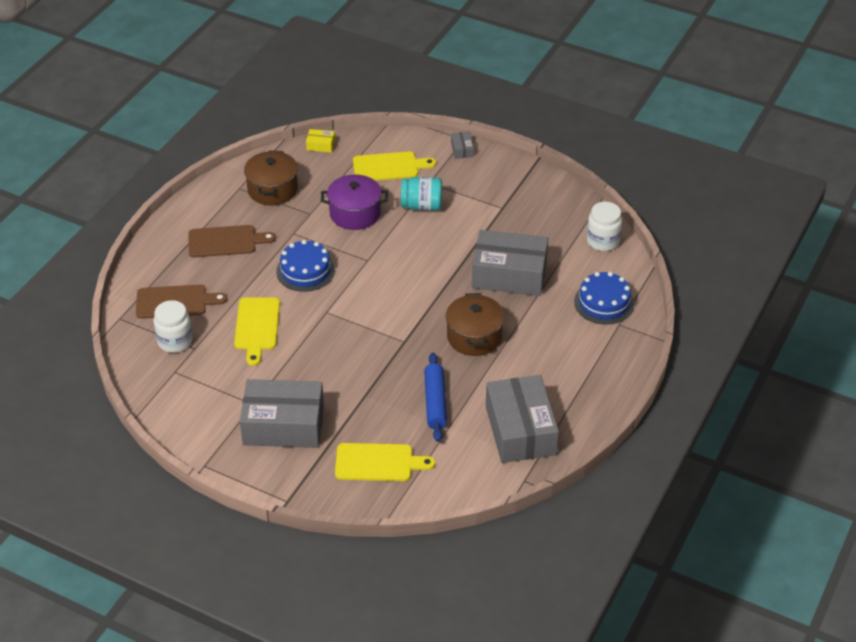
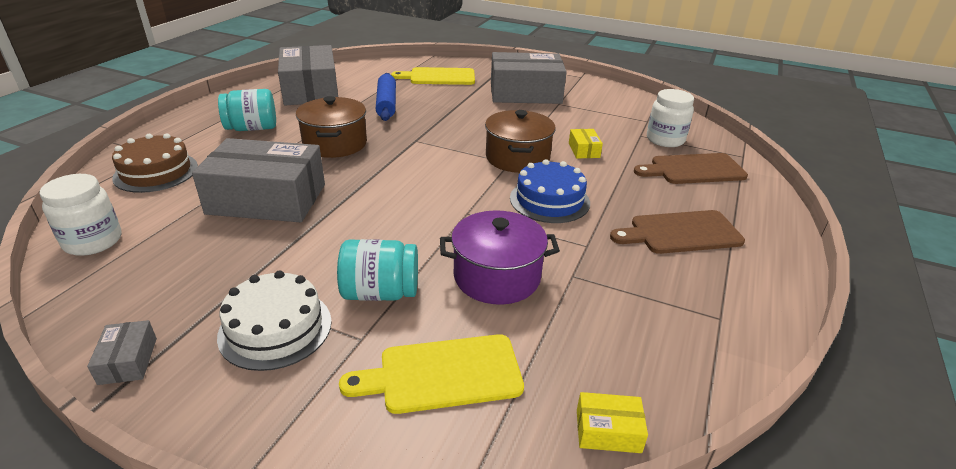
camera: 175 degrees right, 10 degrees down
(257, 327) = (584, 150): yellow cutting board -> yellow box
(272, 189) = (658, 316): brown pot -> brown pot (517, 158)
(462, 149) = (268, 430): grey box -> grey box (128, 361)
(473, 188) = (275, 328): none -> white cake
(554, 359) = (252, 128): none -> turquoise jar
(604, 303) = (156, 172): blue cake -> brown cake

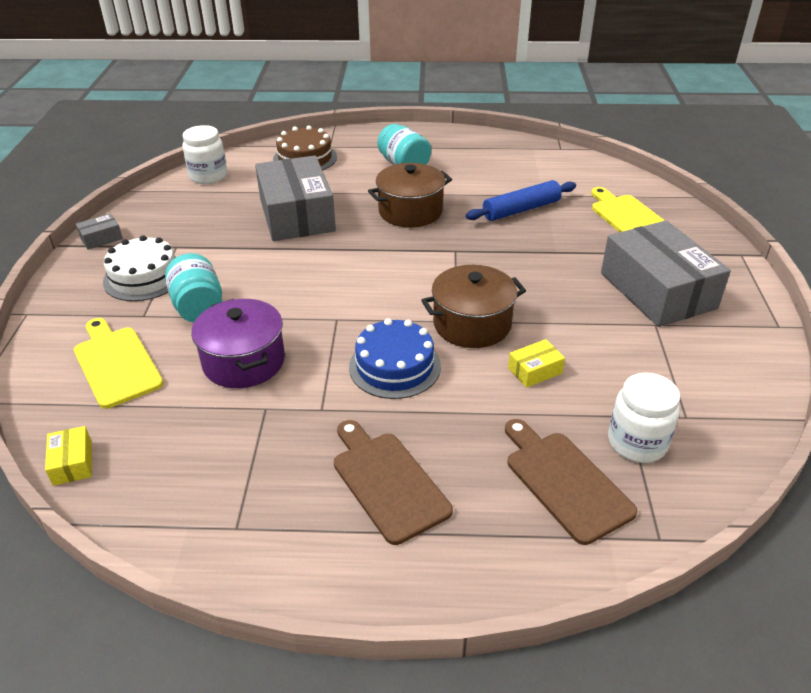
camera: 70 degrees right, 5 degrees up
(310, 90) = (507, 161): grey box -> none

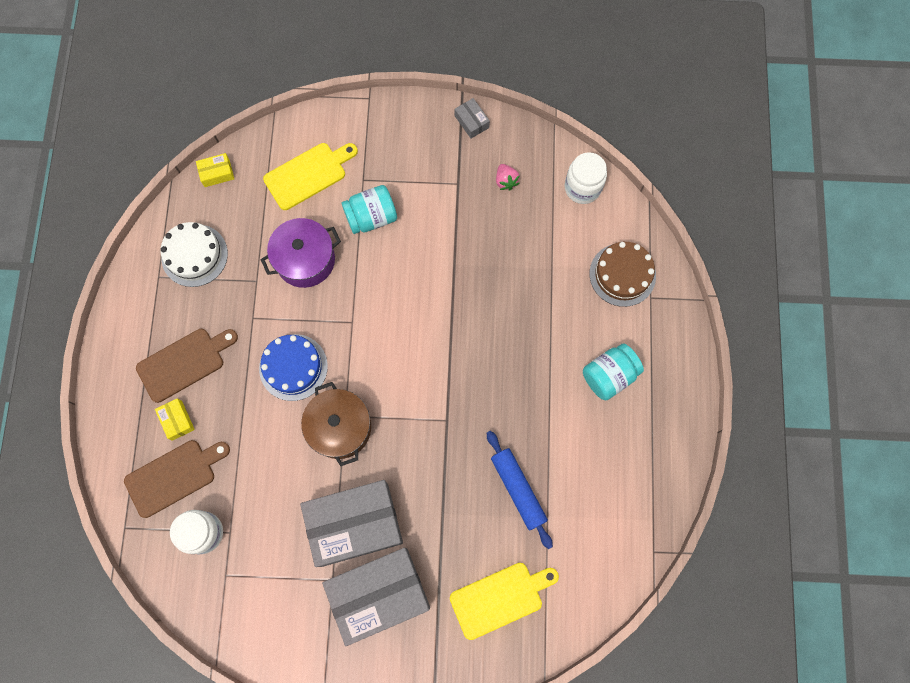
camera: 90 degrees right, 35 degrees up
(144, 277) = (414, 168): white cake -> white cake (194, 255)
(185, 217) = (506, 181): none -> pink strawberry
(297, 215) = (509, 277): grey box -> grey box (354, 524)
(410, 211) = (515, 381): brown pot -> none
(535, 371) = (282, 471): yellow box -> yellow box (177, 420)

